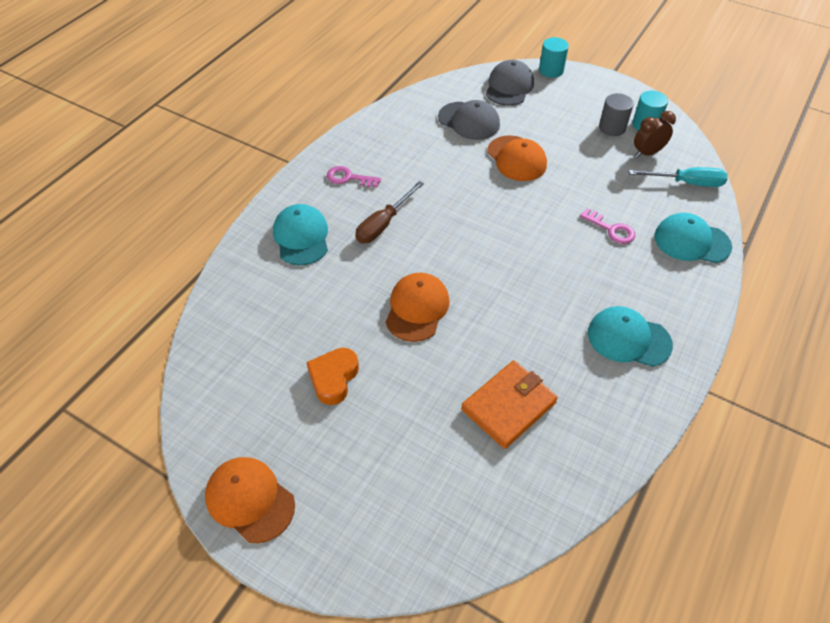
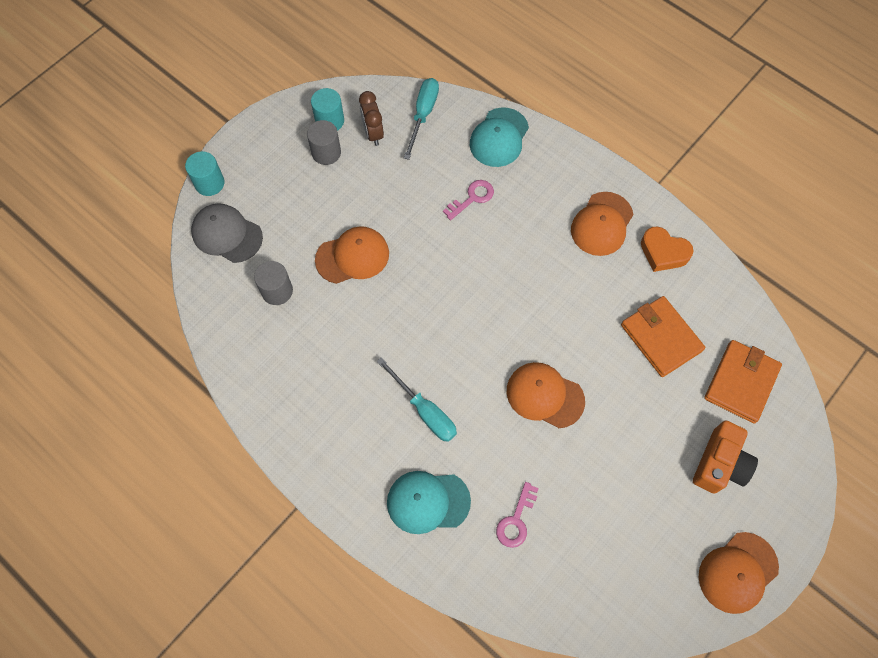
camera: 80 degrees left, 15 degrees up
(333, 378) = (618, 485): orange heart -> orange heart (663, 252)
(349, 178) = (343, 439): pink key -> pink key (516, 520)
(371, 475) = (720, 464): none -> orange camera
(383, 224) = (424, 411): brown screwdriver -> turquoise screwdriver
(469, 121) = (277, 291): grey cap -> grey cylinder
(475, 494) = (741, 382): none -> orange wallet
(628, 339) = (602, 224): turquoise cap -> orange cap

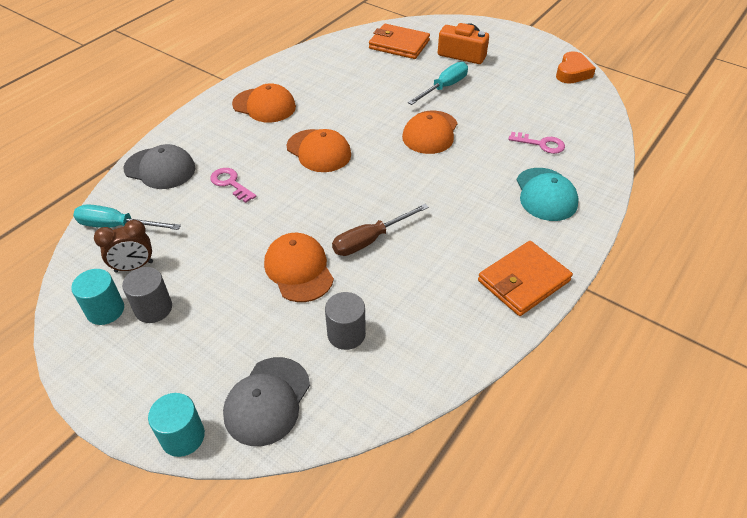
camera: 95 degrees left, 20 degrees down
(381, 317) = (370, 240): none -> brown screwdriver
(424, 411) = (462, 202): turquoise screwdriver -> turquoise screwdriver (444, 87)
(499, 137) = (160, 168): turquoise cap -> grey cap
(661, 338) = (368, 77): orange wallet -> orange wallet (523, 281)
(663, 252) = (292, 75): orange heart -> orange heart (572, 73)
(738, 572) = (536, 49): orange cap -> orange cap (319, 151)

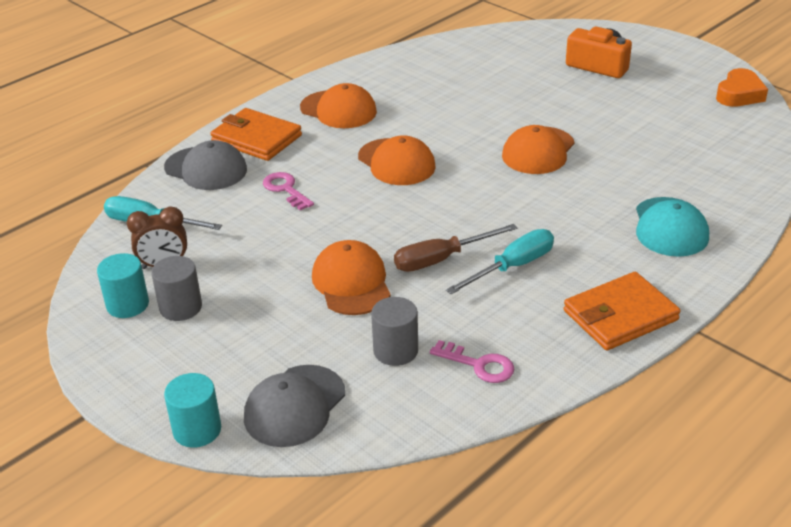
camera: 10 degrees right, 10 degrees down
(399, 44) = (518, 51): orange wallet -> orange wallet (256, 139)
(444, 87) = (566, 102): turquoise screwdriver -> turquoise screwdriver (512, 267)
(541, 144) = (677, 172): pink key -> pink key (479, 365)

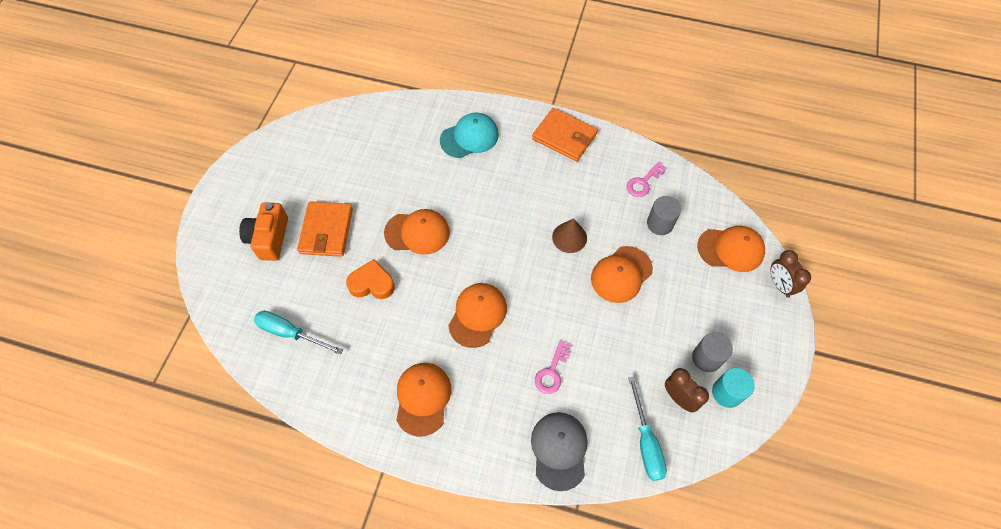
camera: 120 degrees left, 25 degrees up
(197, 430) = (779, 285): turquoise cylinder -> brown clock
(256, 139) = (497, 438): orange wallet -> orange wallet (326, 231)
(295, 406) = (731, 249): grey cap -> orange cap
(441, 259) = (569, 237): brown screwdriver -> brown cone
(479, 365) = (643, 182): pink key -> pink key turned 135 degrees counterclockwise
(512, 267) = (554, 198): turquoise screwdriver -> turquoise screwdriver (290, 333)
(739, 94) = (284, 141): orange heart -> orange heart (372, 284)

